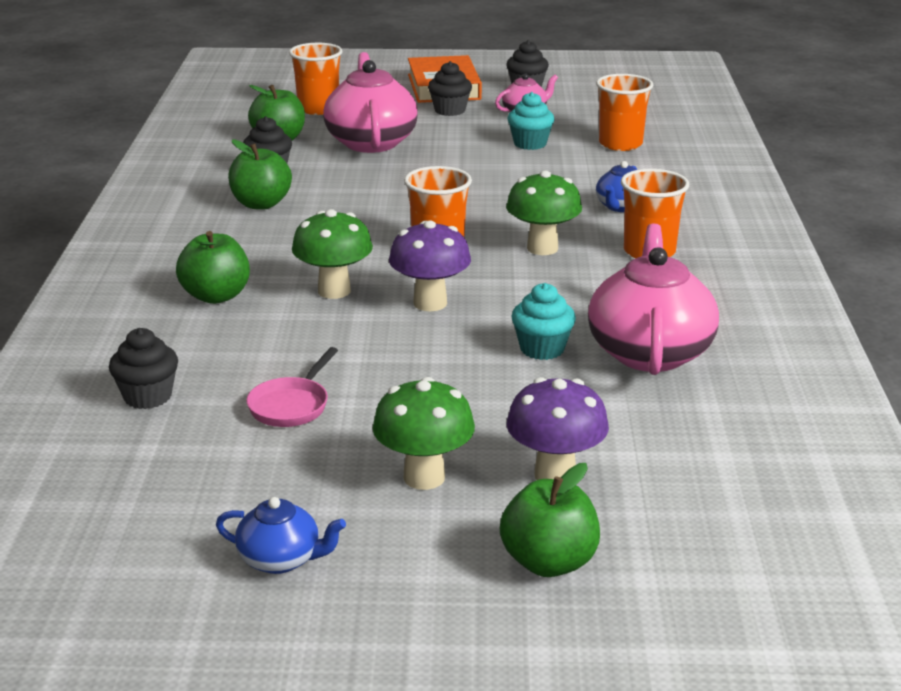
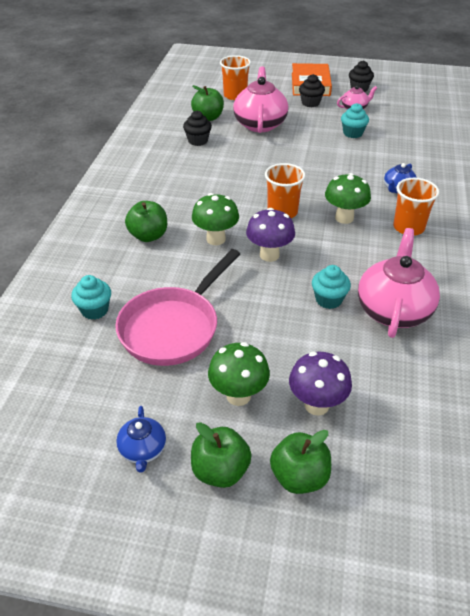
camera: 10 degrees right, 15 degrees up
(147, 397) = (94, 310): black cupcake -> turquoise cupcake
(261, 204) = (188, 167): green apple -> green apple (220, 471)
(281, 559) = (143, 450): blue teapot -> blue teapot turned 60 degrees clockwise
(291, 405) = (173, 327): pink pan -> pink pan, size x2.11
(620, 144) = (407, 138): orange cup -> none

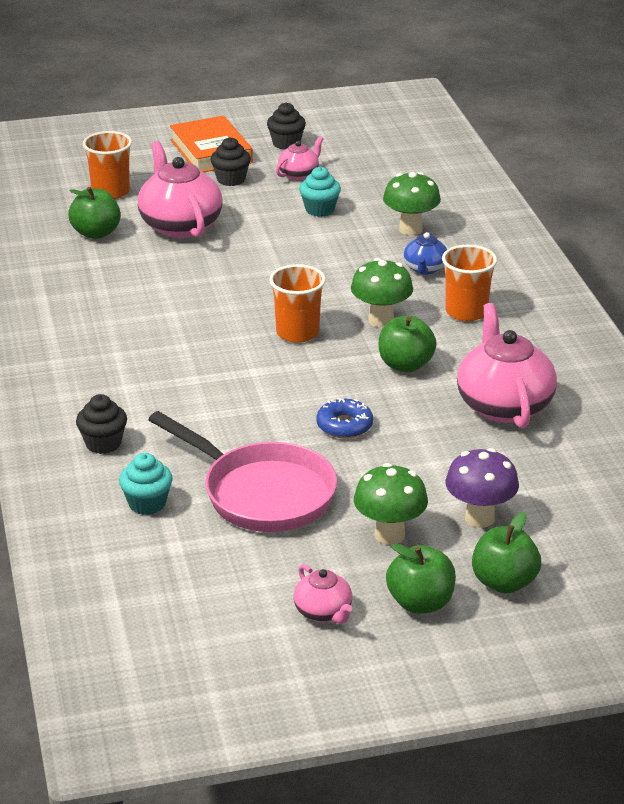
camera: 25 degrees left, 10 degrees down
(143, 450) = (324, 612): blue teapot -> pink teapot
(148, 236) = (143, 405): green apple -> green apple (405, 365)
(173, 327) = (261, 493): pink pan -> pink pan turned 60 degrees counterclockwise
(198, 141) = (108, 269): black cupcake -> black cupcake (103, 443)
(216, 239) = (236, 386): green mushroom -> green mushroom (410, 229)
(267, 291) = (344, 425): none -> blue donut
(269, 255) = (318, 386): purple mushroom -> none
(328, 300) = (423, 415): turquoise cupcake -> none

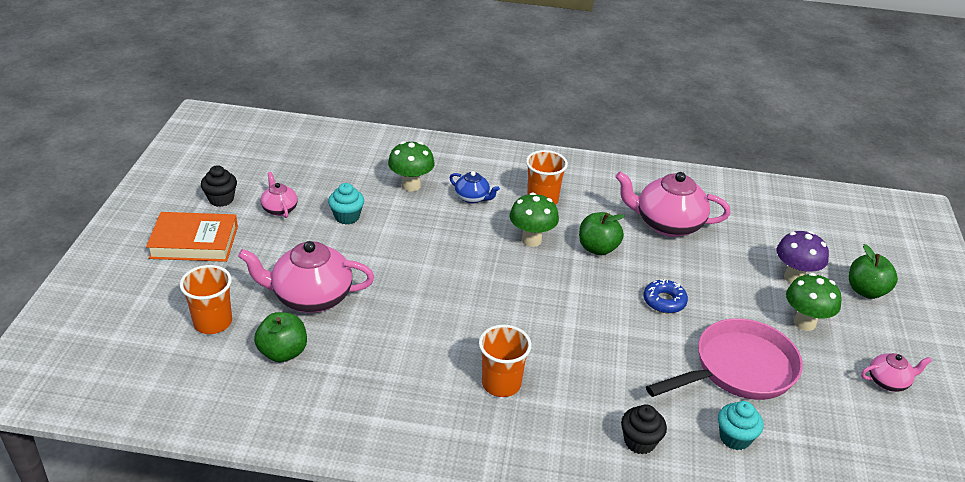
camera: 70 degrees left, 5 degrees up
(231, 179) = (255, 246): black cupcake -> none
(297, 333) = (526, 285): orange cup -> orange cup (501, 384)
(420, 603) = (883, 333): green apple -> none

